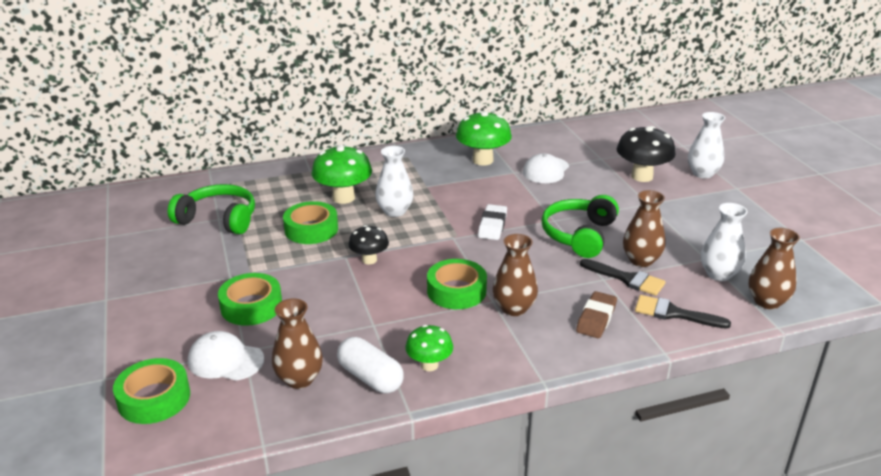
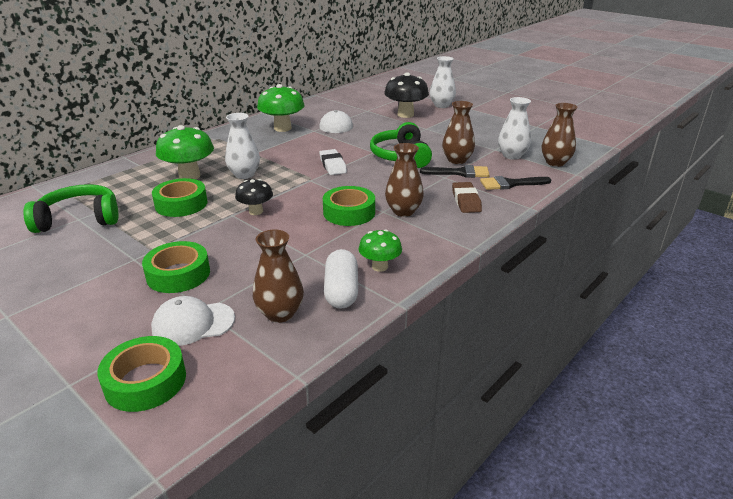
camera: 30 degrees left, 0 degrees up
(370, 377) = (341, 291): white capsule -> white capsule turned 75 degrees clockwise

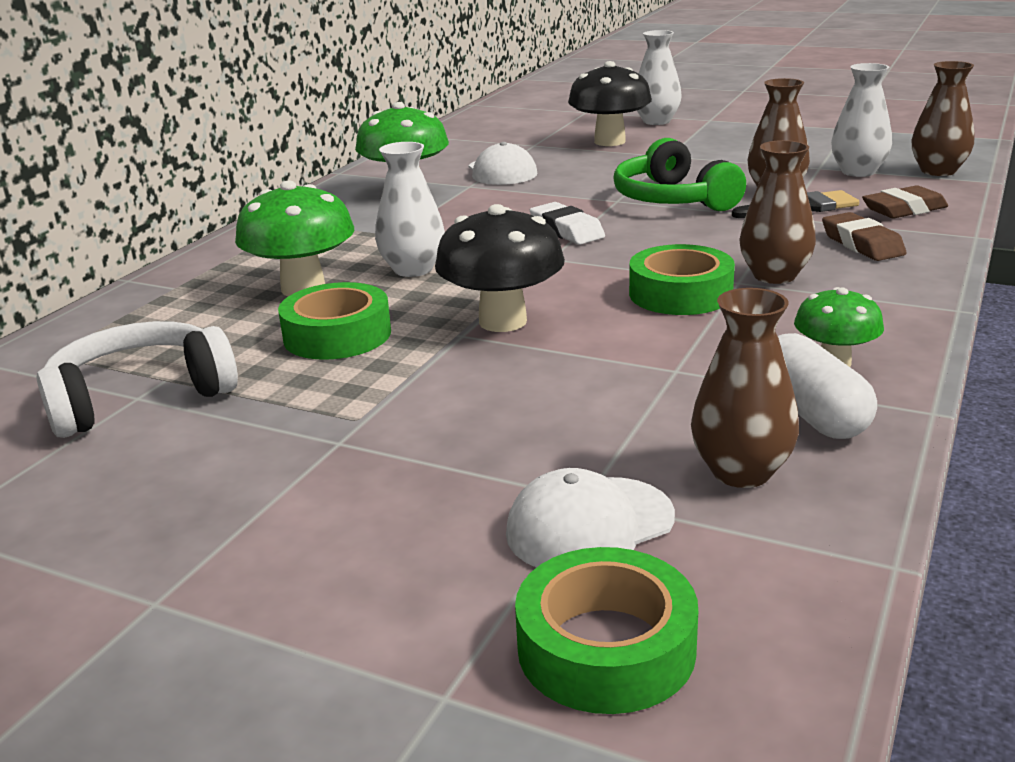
camera: 15 degrees left, 5 degrees down
(79, 219) = (140, 397): green headphones -> white headphones
(178, 274) = (463, 449): green tape -> none
(256, 211) = (503, 321): black mushroom -> black mushroom, size x1.67
(510, 184) = (904, 209): black brush -> brown eraser

